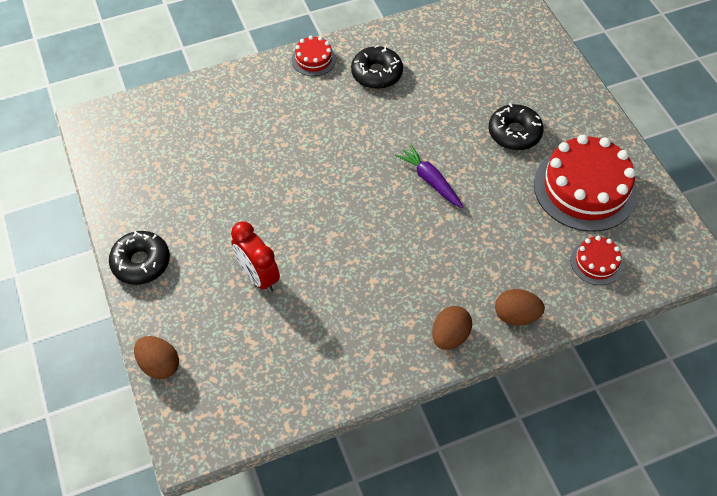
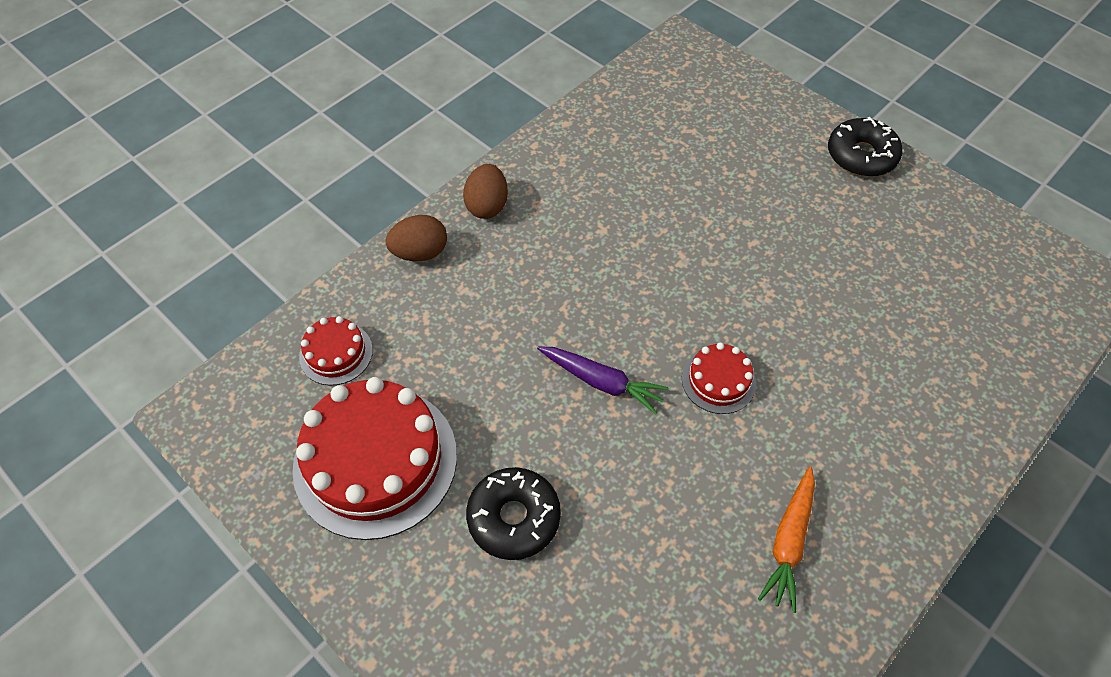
camera: 155 degrees right, 0 degrees up
(159, 365) = (757, 83): brown egg -> none
(258, 276) = (729, 188): red clock -> none
(313, 59) = (905, 525): red cake -> red cake (718, 380)
(376, 73) = (789, 542): black donut -> orange carrot

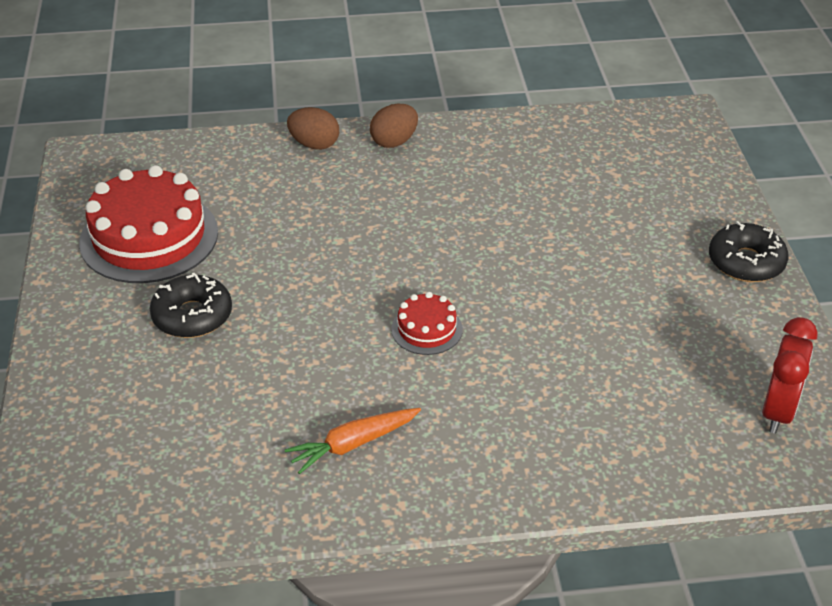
camera: 40 degrees right, 15 degrees down
(336, 353) = (194, 169): red cake -> none
(601, 382) = (342, 281): purple carrot -> none
(1014, 274) = (778, 411): none -> red clock

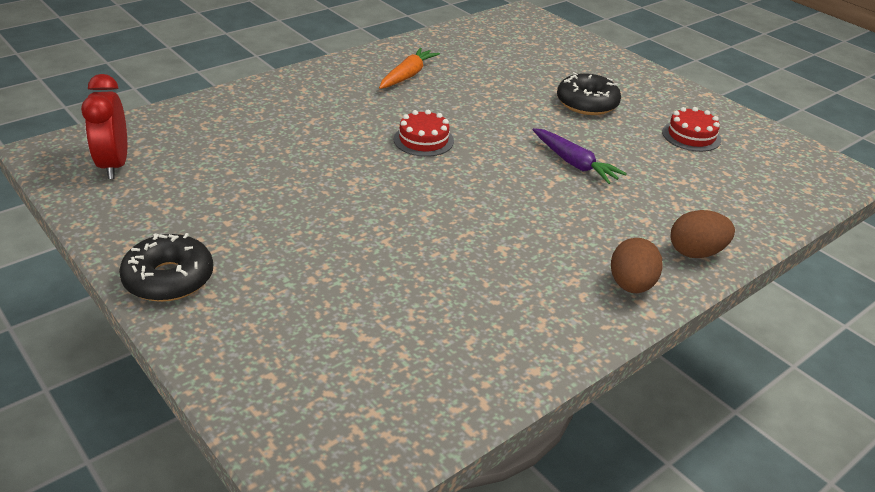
camera: 145 degrees right, 5 degrees down
(149, 237) = (691, 136): red cake -> red cake, size x0.48
(306, 248) = (574, 163): none -> purple carrot

